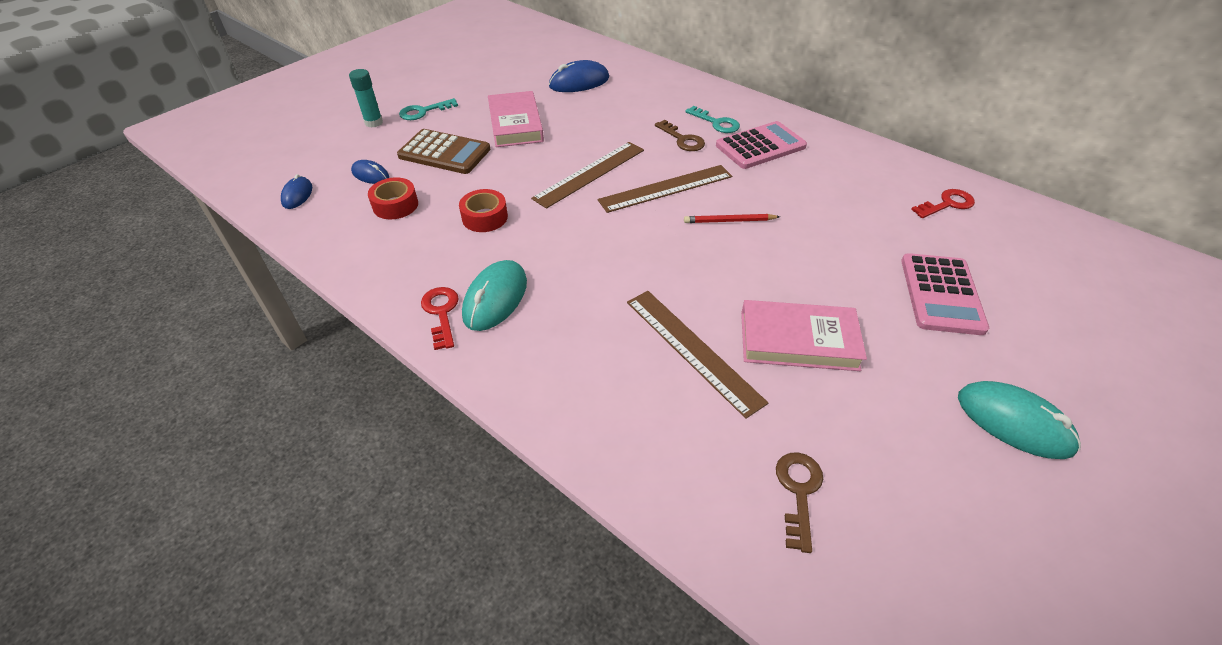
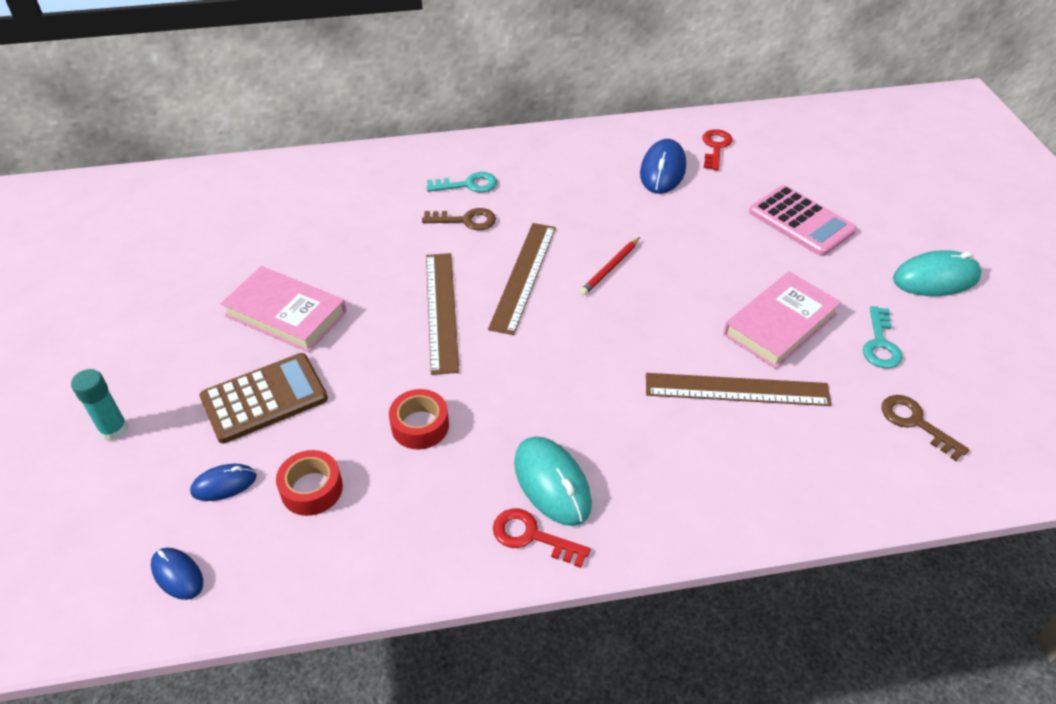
camera: 50 degrees left, 0 degrees up
(423, 111) = (154, 374): turquoise key -> turquoise key (880, 344)
(579, 82) = (275, 225): blue mouse -> blue mouse (663, 170)
(760, 146) = (534, 184): pink calculator -> none

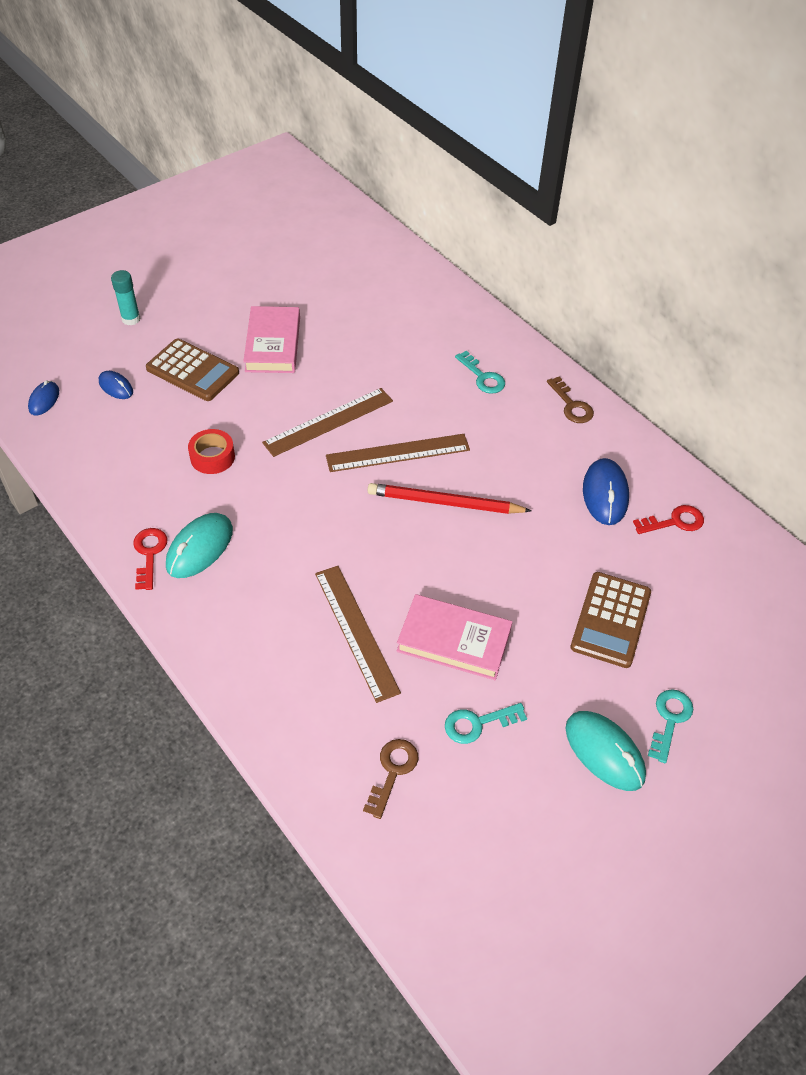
camera: 60 degrees right, 5 degrees up
(312, 489) = (132, 428): red tape -> none
(465, 220) = (438, 393): brown key -> brown key (571, 405)
(610, 268) = (445, 502): red pencil -> red pencil, size x1.71
(663, 170) = (605, 494): blue mouse -> blue mouse turned 75 degrees counterclockwise
(801, 221) = (611, 620): pink calculator -> brown calculator
(915, 230) = (670, 720): none -> turquoise key

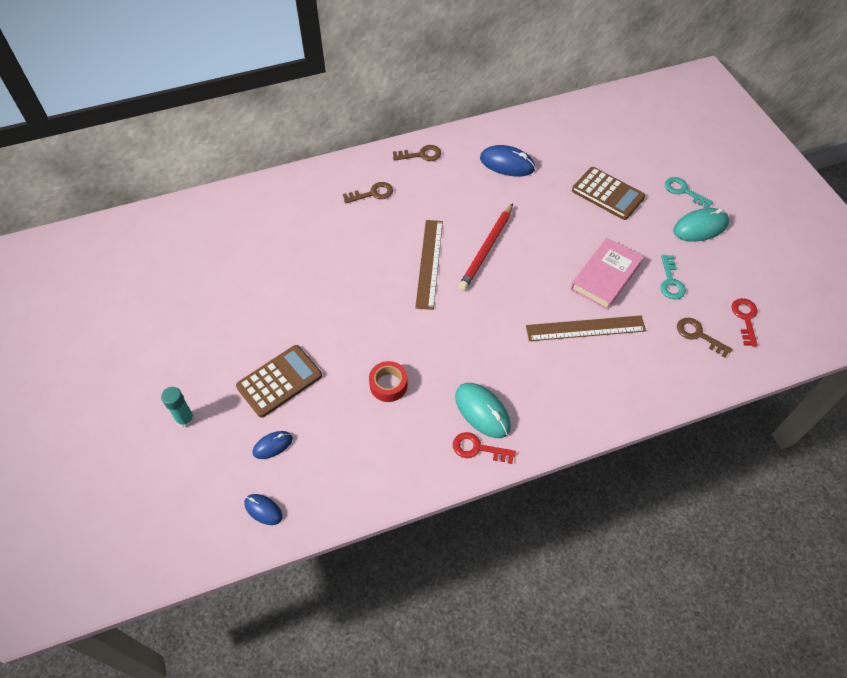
camera: 70 degrees left, 5 degrees up
(273, 344) = (274, 316): pink book -> none
(329, 422) = (380, 298): brown ruler -> none
(482, 377) = (372, 194): turquoise key -> brown key
(674, 522) = (540, 139): red key -> red key (745, 318)

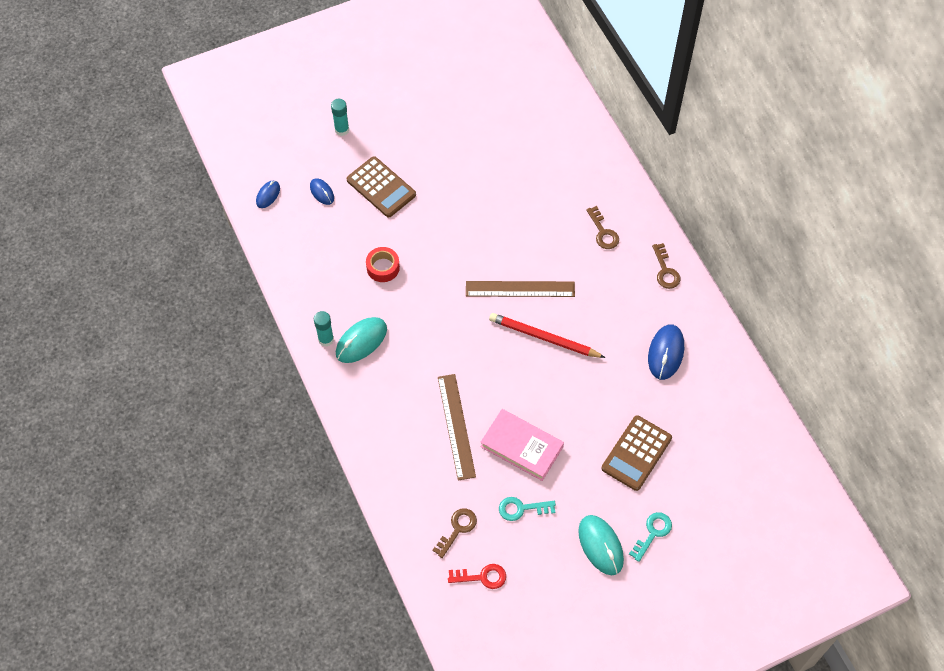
camera: 85 degrees right, 5 degrees up
(478, 448) = (326, 339): red key -> turquoise glue stick

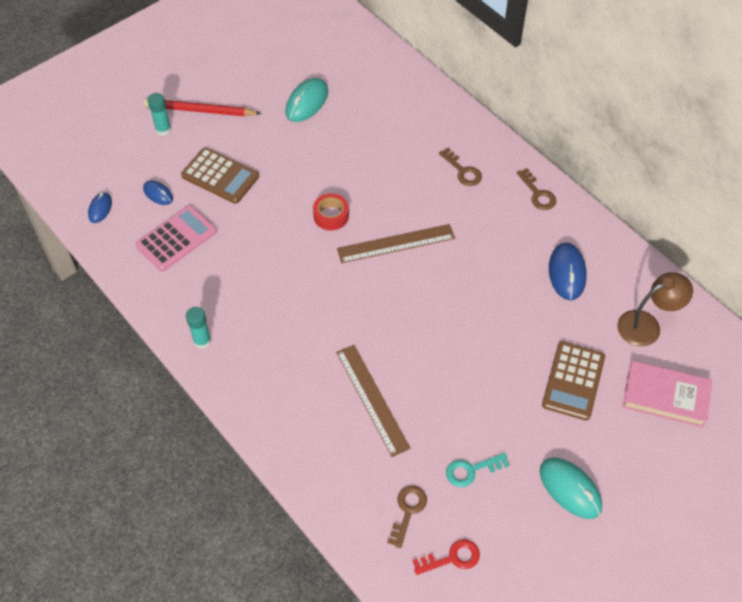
camera: 15 degrees left, 5 degrees down
(327, 239) = (176, 239): none -> pink calculator
(361, 341) = (242, 334): turquoise mouse -> turquoise mouse (307, 102)
(383, 267) = (244, 254): red tape -> red tape (331, 216)
(521, 446) = (449, 403): pink book -> pink book (665, 396)
(544, 337) = (437, 286): red pencil -> red pencil (200, 110)
(653, 533) = (620, 461): turquoise key -> none
(721, 419) = (647, 325): none -> brown lamp

